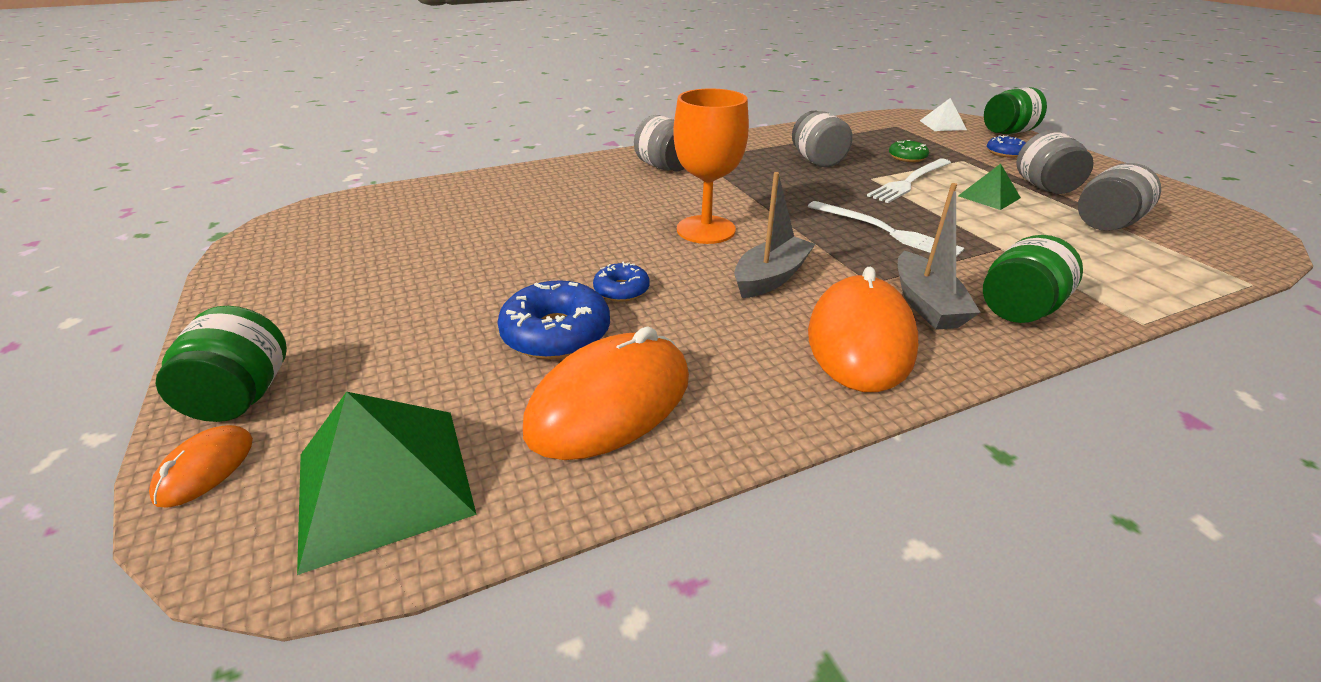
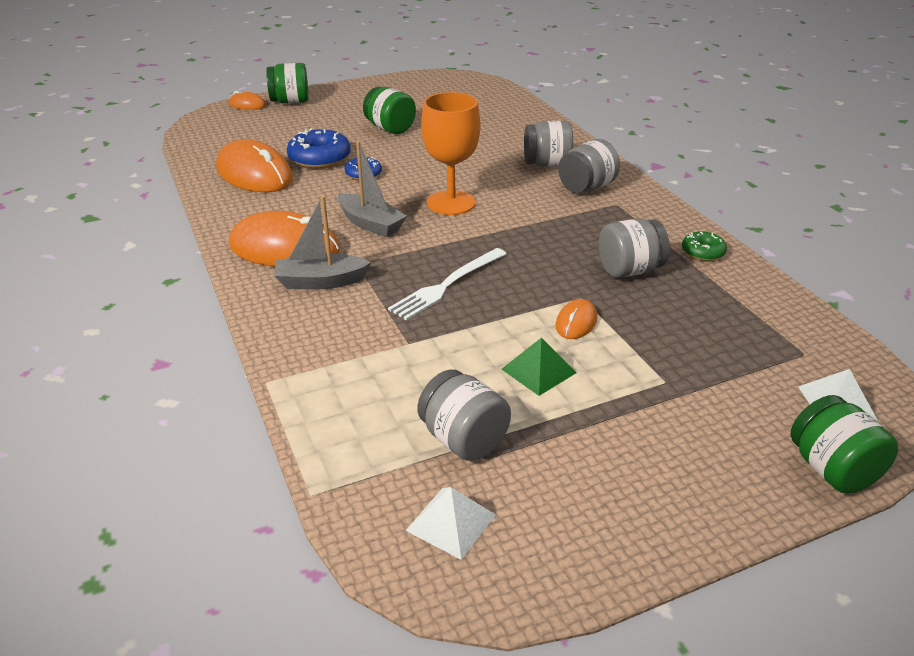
camera: 90 degrees right, 0 degrees up
(383, 483) = (223, 134): green pyramid -> none
(907, 157) = (663, 337): green donut -> green donut (703, 252)
(909, 182) = (576, 322): white fork -> orange mouse
(1005, 153) = (715, 433): blue donut -> none
(1017, 310) = (302, 322): green jar -> green jar (390, 128)
(1044, 187) = (578, 428): grey jar -> grey jar (547, 164)
(1196, 228) = (451, 522): none -> white pyramid

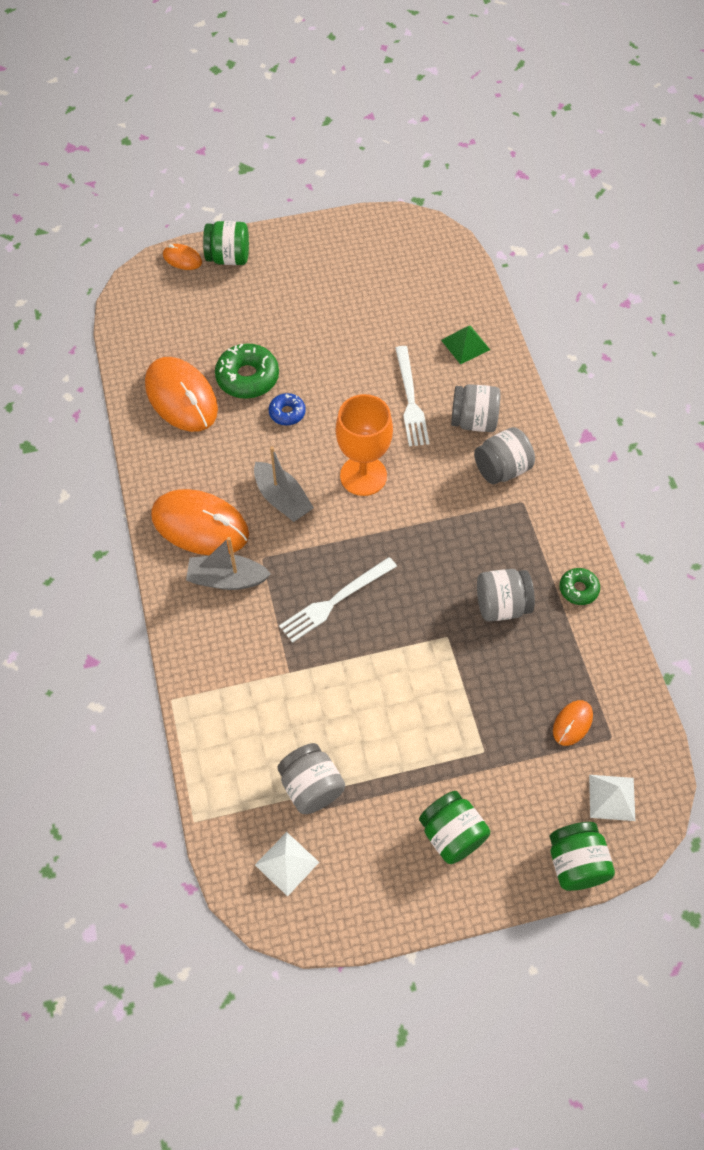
camera: 10 degrees right, 25 degrees up
(319, 158) = (247, 377): blue donut -> green donut
(390, 128) = (326, 329): green jar -> green jar (452, 834)
(482, 158) = (410, 400): none -> white fork
(538, 371) = (386, 722): green pyramid -> green pyramid (465, 345)
(576, 322) = (433, 668): orange mouse -> orange mouse (572, 723)

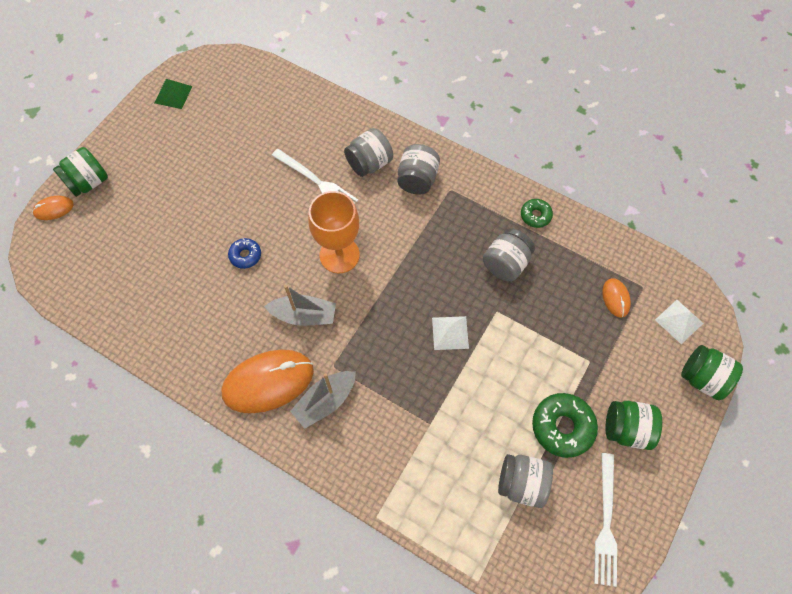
camera: 45 degrees left, 5 degrees up
(181, 397) = (159, 306): orange mouse -> none
(247, 377) = (192, 254): green donut -> green donut (562, 427)
(287, 863) = (559, 546): white pyramid -> white pyramid (450, 332)
(335, 601) = (408, 351): white fork -> white fork (606, 523)
(465, 345) = (313, 119): green pyramid -> green pyramid (173, 94)

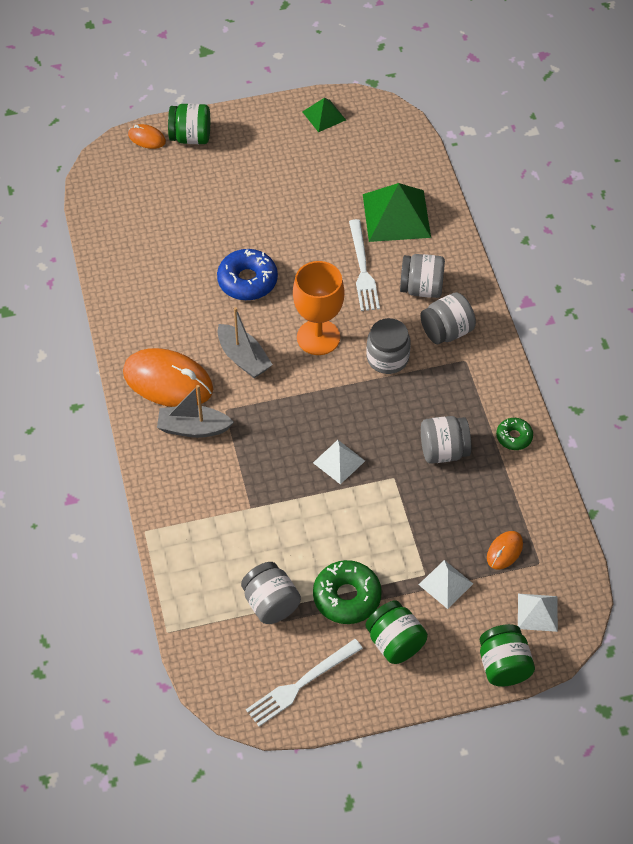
camera: 45 degrees right, 10 degrees down
(245, 255) = (247, 281): blue donut -> blue donut, size x1.76
(298, 126) = (396, 215): none -> green pyramid
(400, 230) = (387, 358): none -> grey jar
(608, 355) = (445, 584): none -> white pyramid

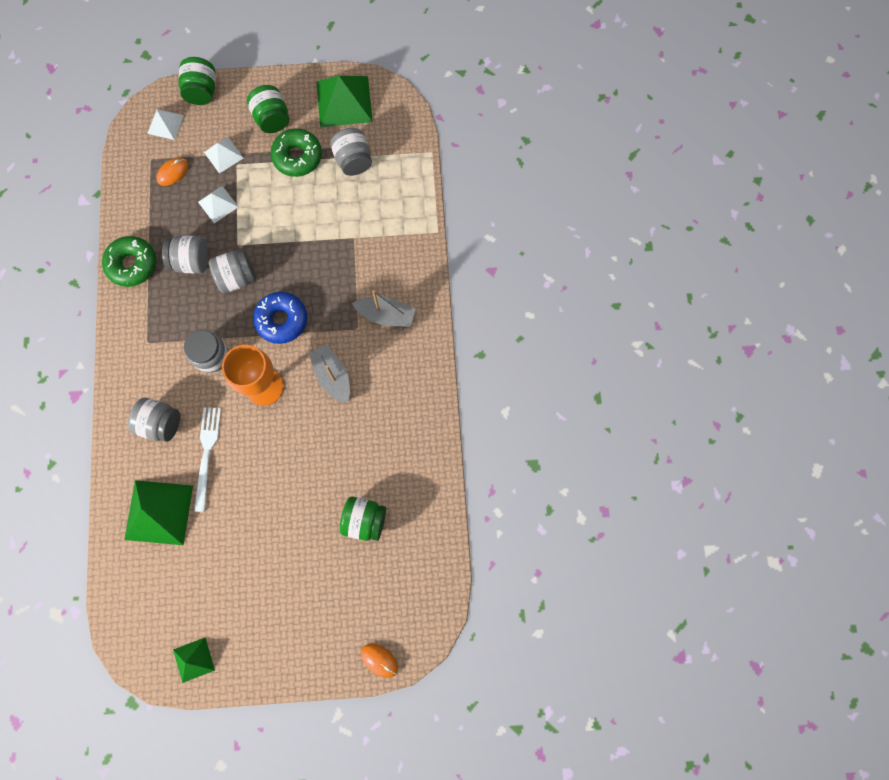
camera: 170 degrees left, 20 degrees up
(168, 381) = (400, 364): orange mouse -> none
(190, 137) = (334, 653): green jar -> green jar (364, 520)
(247, 281) = (313, 459): blue donut -> blue donut (281, 320)
(301, 684) = (344, 101): white fork -> green pyramid
(339, 461) = (276, 266): white pyramid -> white pyramid (218, 204)
(446, 331) = (153, 374): grey jar -> grey jar (237, 278)
(514, 437) = (132, 264): green donut -> green donut, size x1.76

